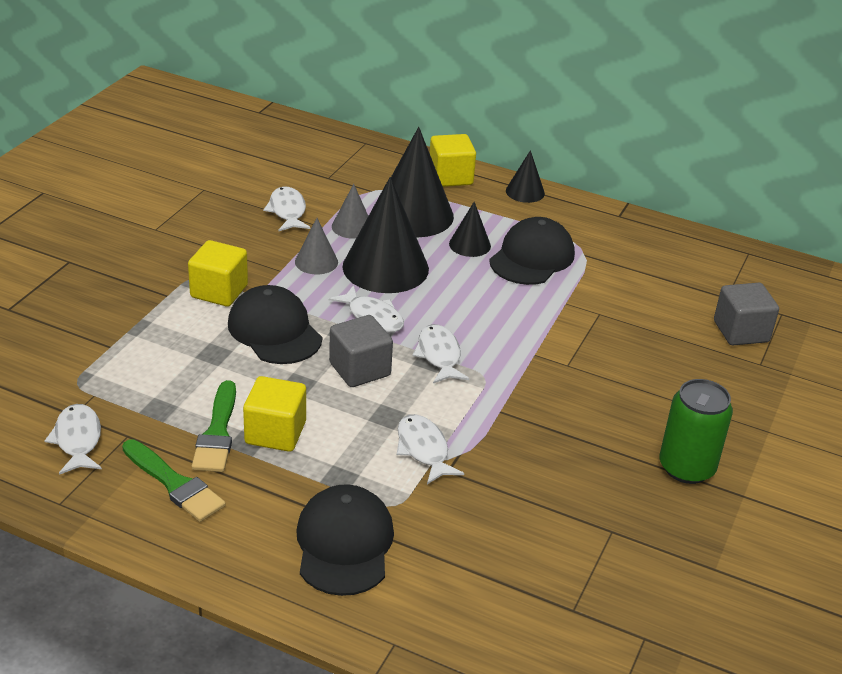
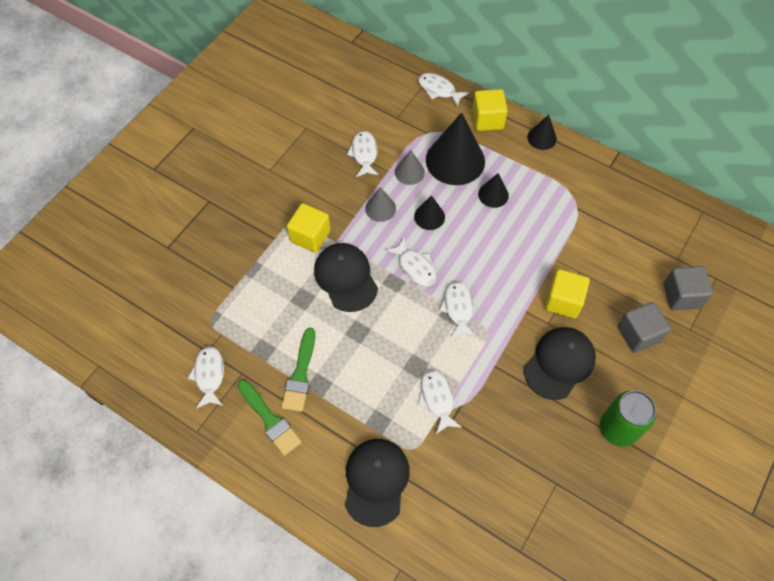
camera: 10 degrees right, 25 degrees up
(275, 433) = (339, 377): yellow cube -> yellow cube (563, 301)
(360, 369) = (401, 319): grey cube -> grey cube (638, 334)
(381, 152) = (438, 90): none -> white fish
(385, 267) = (429, 216): black cone -> black cone, size x0.50
(532, 257) = (537, 210): black cap -> black cap (559, 363)

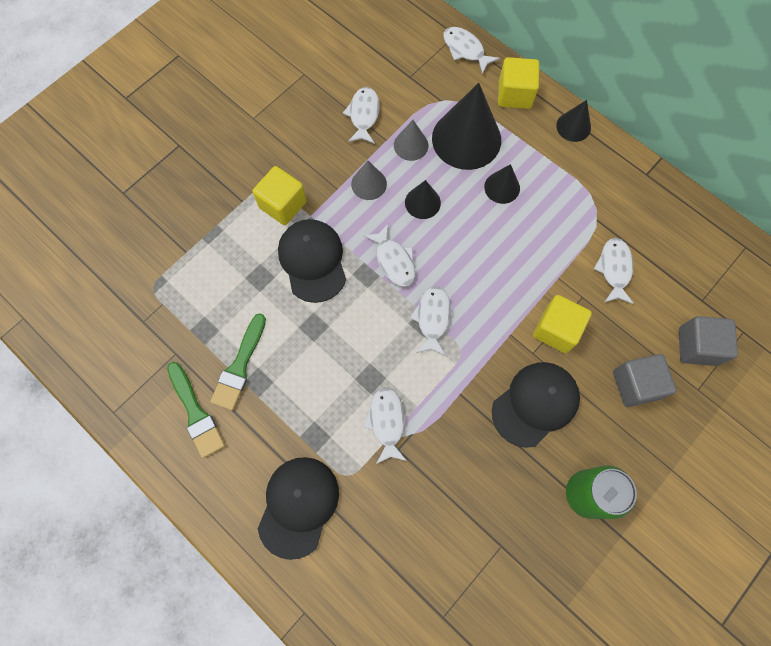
camera: 10 degrees right, 10 degrees up
(209, 375) = (140, 350): white fish -> white fish (614, 269)

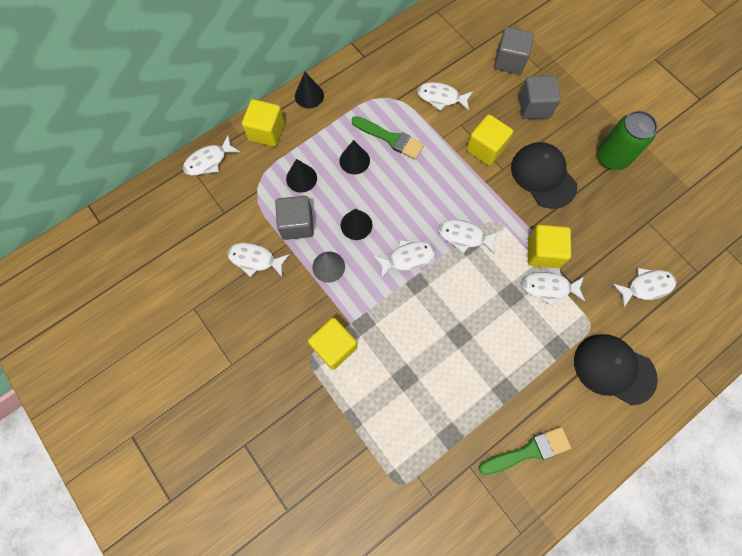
camera: 80 degrees left, 0 degrees up
(239, 366) = (489, 406): green brush -> green brush (390, 138)
(312, 261) = (396, 327): black cap -> none
(410, 545) = (646, 286): none -> white fish
(411, 145) = (297, 224): grey cone -> grey cube
(430, 411) = (543, 252): none -> yellow cube
(466, 139) = (301, 178): black cone -> black cone, size x0.50

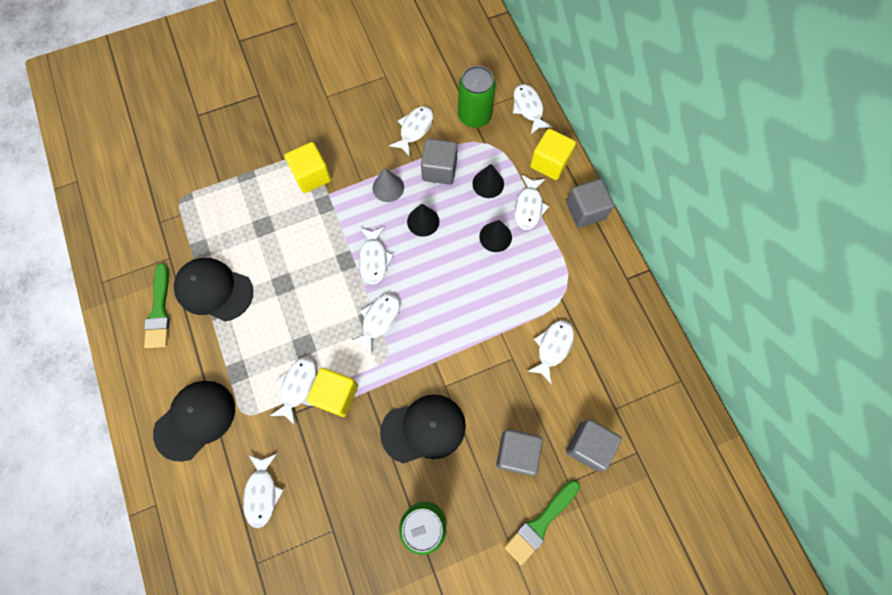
camera: 105 degrees right, 0 degrees up
(227, 207) = (474, 116): none -> green can
(309, 95) = (585, 211): black cone -> grey cube
(317, 140) = (528, 207): none -> white fish
(390, 138) = (512, 278): green brush -> green brush (540, 523)
(485, 148) = (475, 376): yellow cube -> none
(488, 402) = (214, 290): none -> black cap

